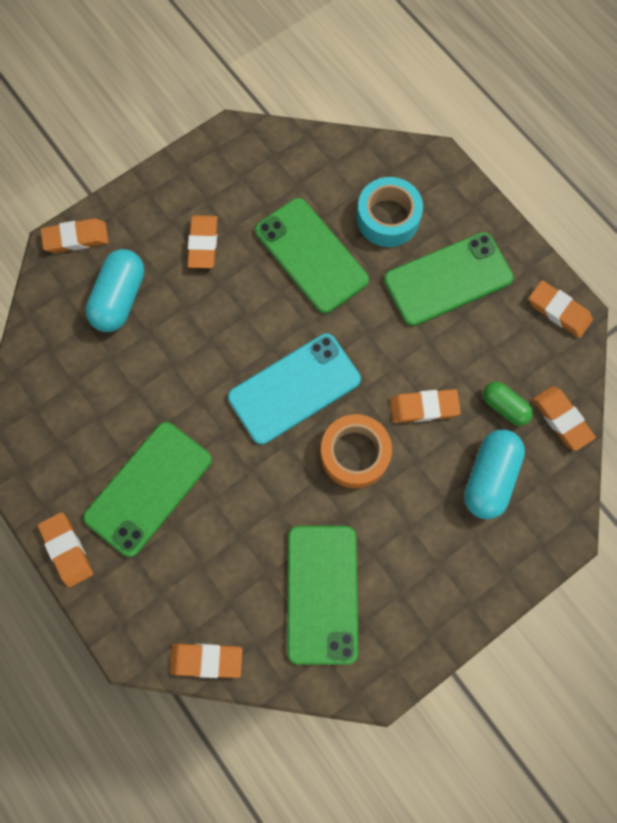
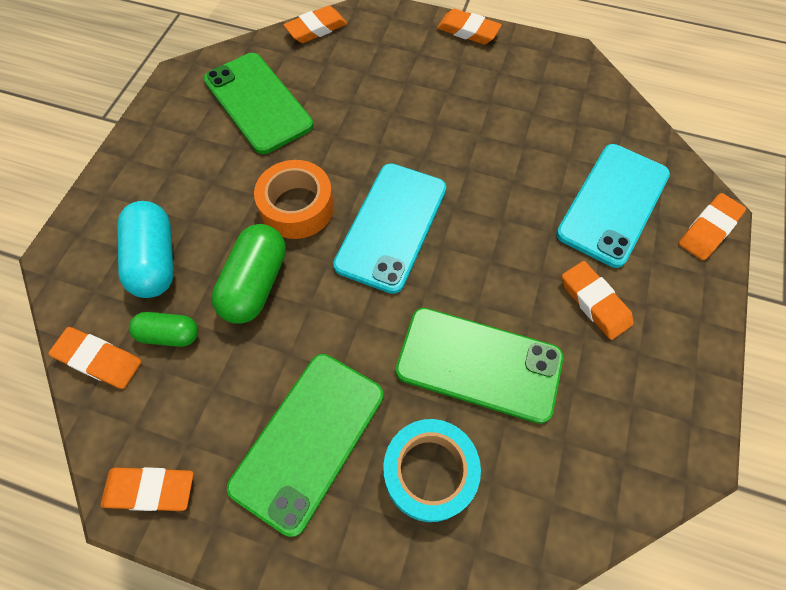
camera: 145 degrees right, 10 degrees down
(120, 298) = (613, 204): turquoise capsule -> turquoise phone
(148, 488) = (447, 92): green phone -> none
(424, 407) = (255, 284): orange eraser -> green capsule

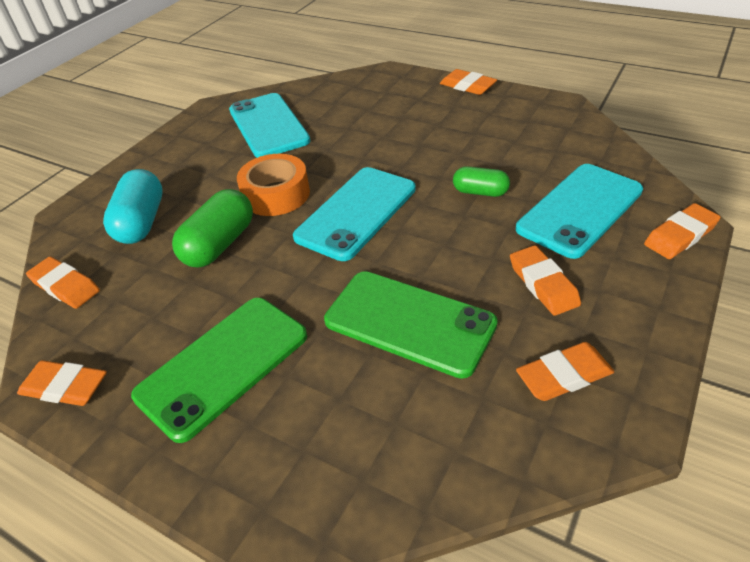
camera: 15 degrees right, 20 degrees down
(169, 334) = (131, 274): green capsule -> green capsule (480, 192)
(258, 103) = (268, 125): green phone -> turquoise phone
(316, 29) = (334, 82): orange eraser -> orange eraser (564, 375)
(429, 472) = (332, 406): turquoise tape -> none

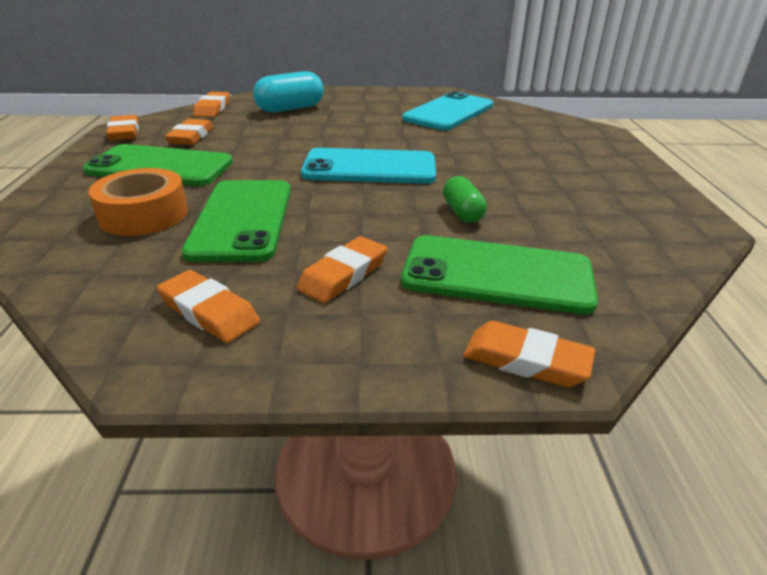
camera: 55 degrees right, 10 degrees down
(219, 244) = (286, 134): green capsule -> none
(276, 194) = (363, 136): orange tape -> orange tape (144, 215)
(467, 86) = (644, 169): orange eraser -> orange eraser (191, 137)
(580, 210) = (497, 275): turquoise phone -> green phone

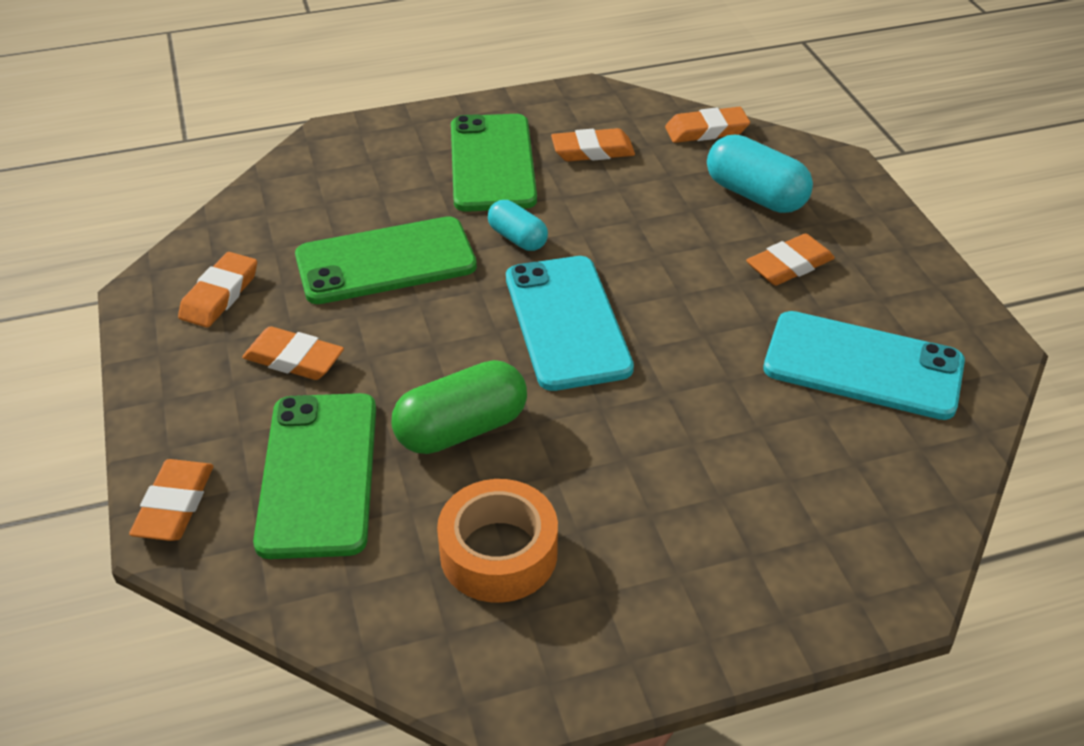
camera: 75 degrees right, 10 degrees up
(124, 132) = (578, 100): orange eraser -> orange eraser (789, 265)
(144, 215) = (375, 197): orange tape -> orange tape (498, 553)
(264, 170) = (517, 238): none -> turquoise capsule
(462, 212) = (462, 429): green capsule -> green capsule, size x1.65

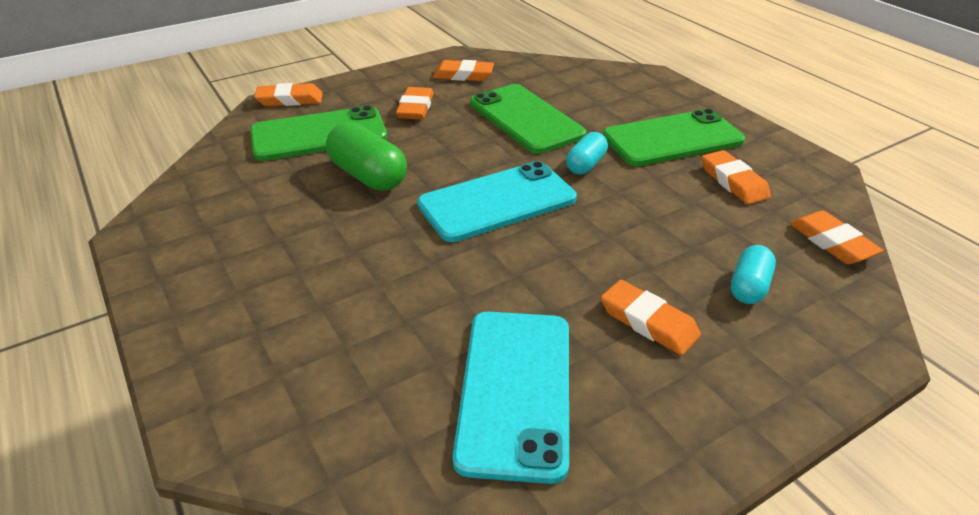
camera: 75 degrees right, 5 degrees down
(498, 553) = (256, 209): orange tape -> none
(755, 195) = (748, 287): turquoise capsule -> turquoise capsule, size x0.61

